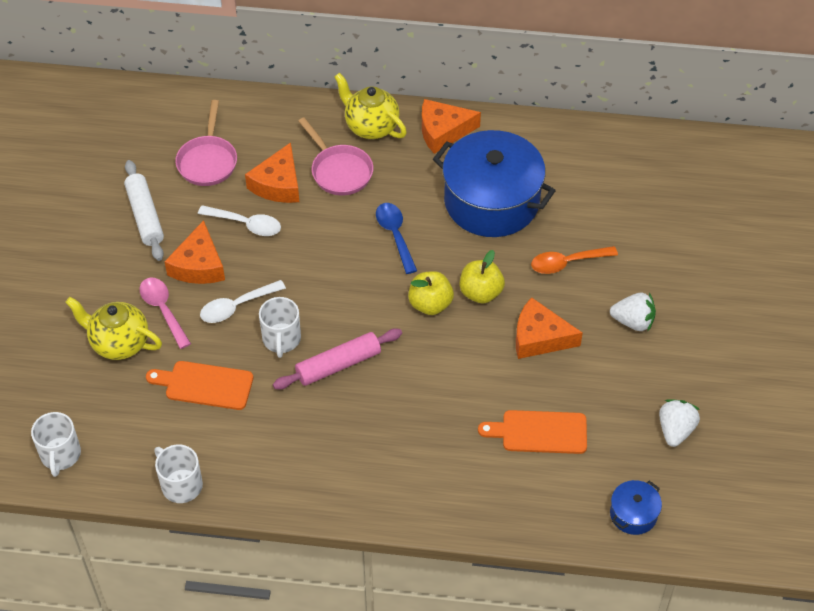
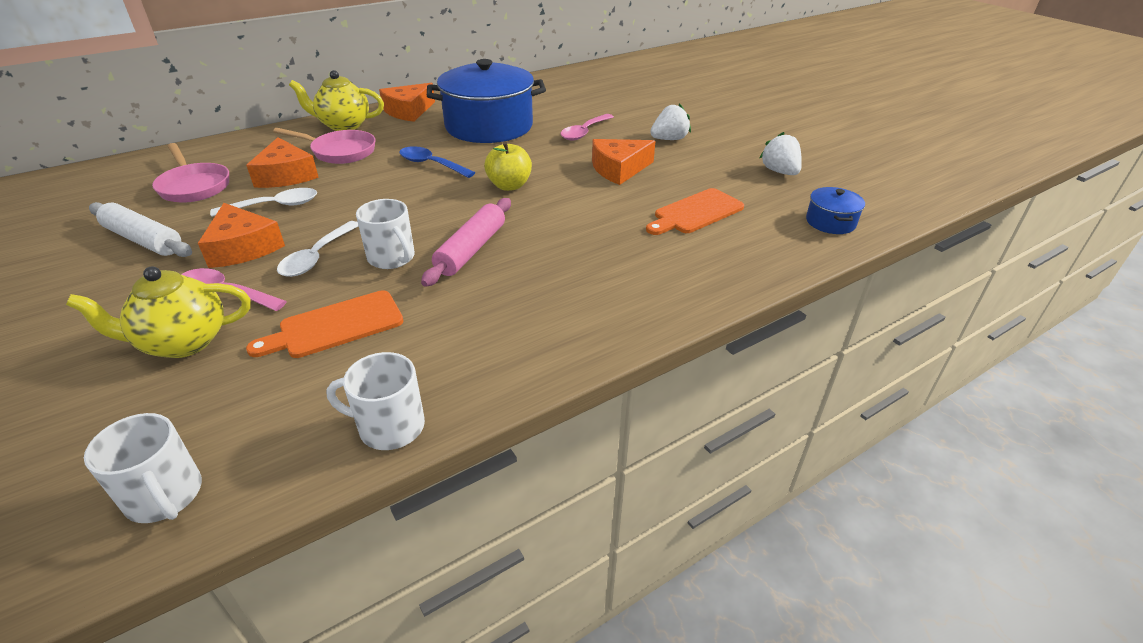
camera: 40 degrees left, 15 degrees down
(480, 293) = (542, 166): yellow apple -> none
(567, 263) = (584, 132): orange spoon -> pink spoon

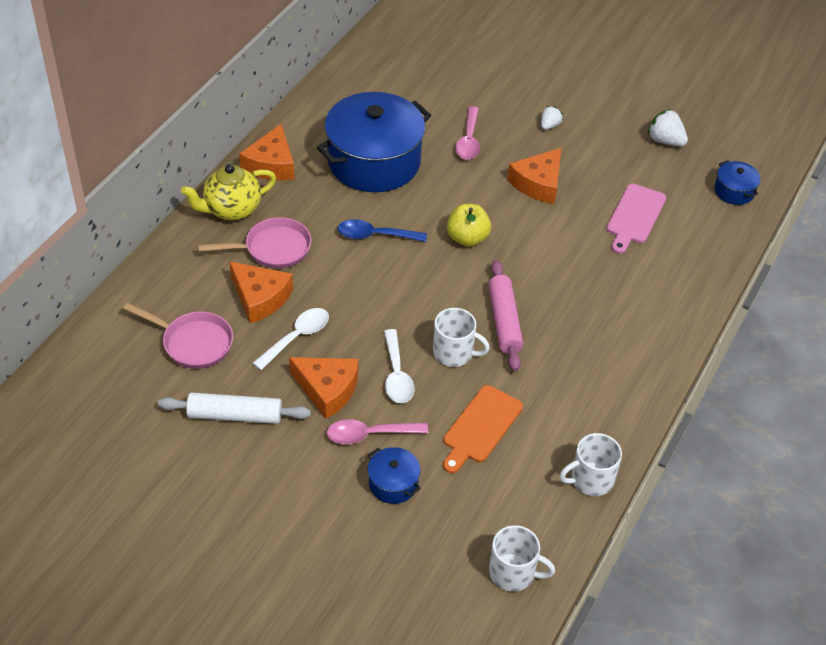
camera: 30 degrees left, 10 degrees up
(183, 342) = (393, 483): yellow teapot -> blue pot
(669, 139) = (549, 125): white strawberry -> white strawberry, size x0.63
(696, 213) = (635, 216): orange cutting board -> pink cutting board

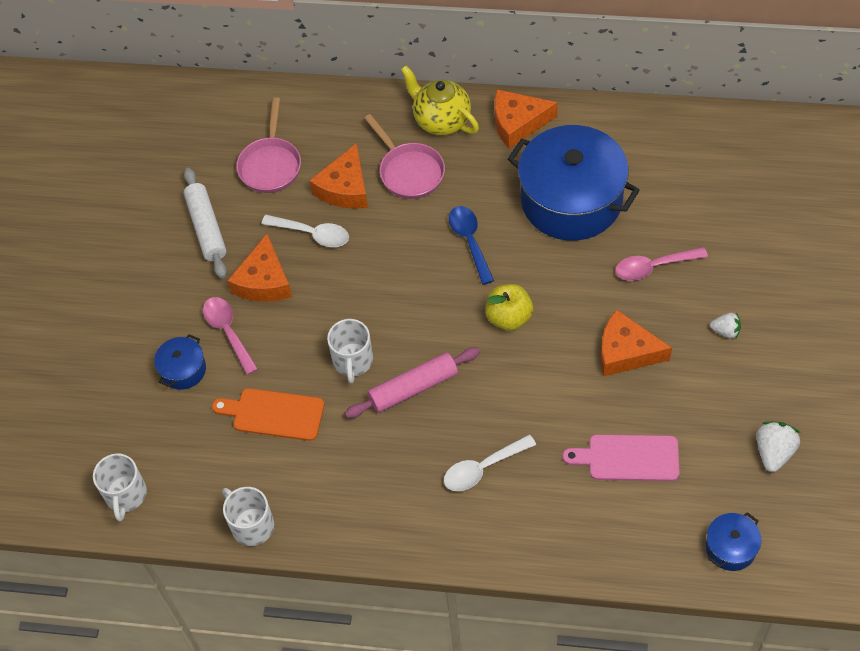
camera: 75 degrees right, 10 degrees up
(397, 375) = (305, 326): white spoon -> white spoon (483, 468)

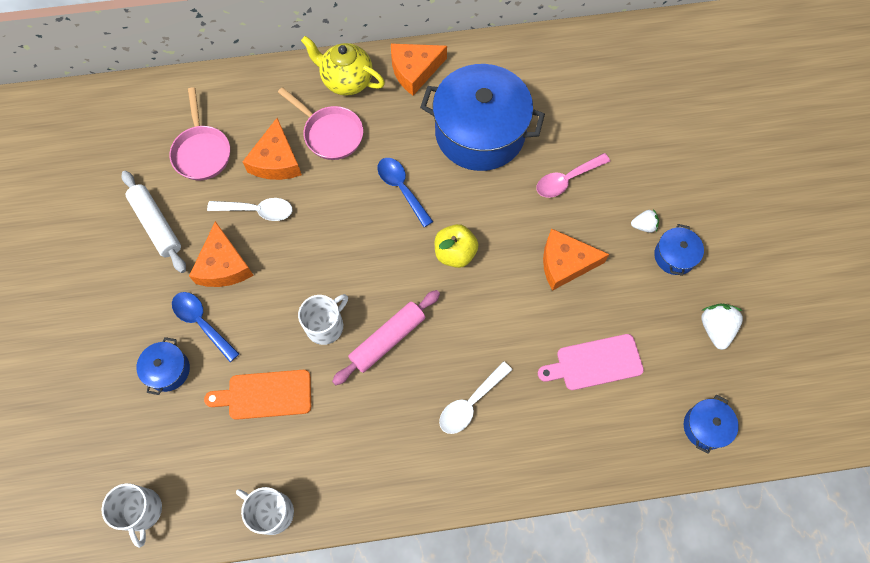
camera: 20 degrees left, 10 degrees up
(228, 332) = (202, 323): pink spoon -> blue spoon
(353, 361) = (325, 326): white mug -> white mug turned 120 degrees counterclockwise
(751, 369) = (674, 256): none -> blue pot

